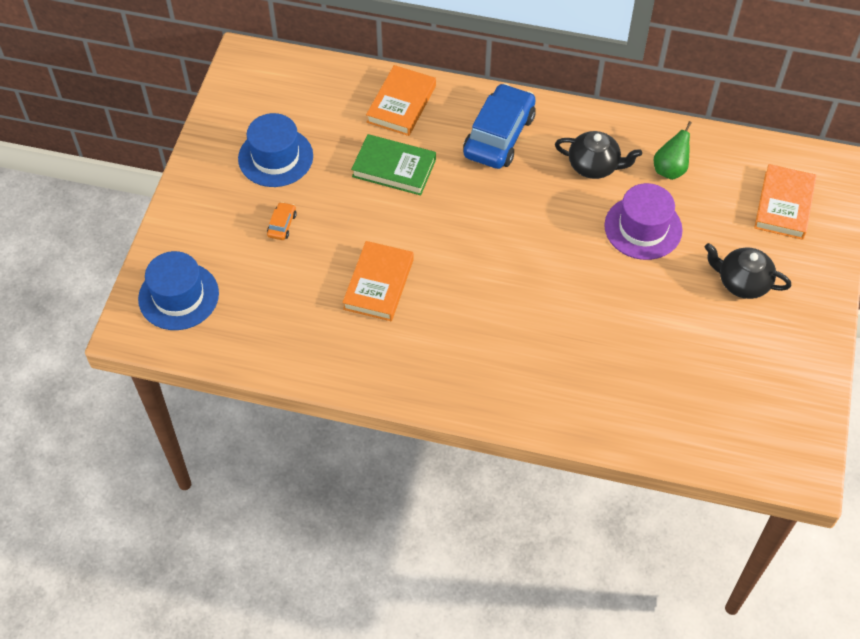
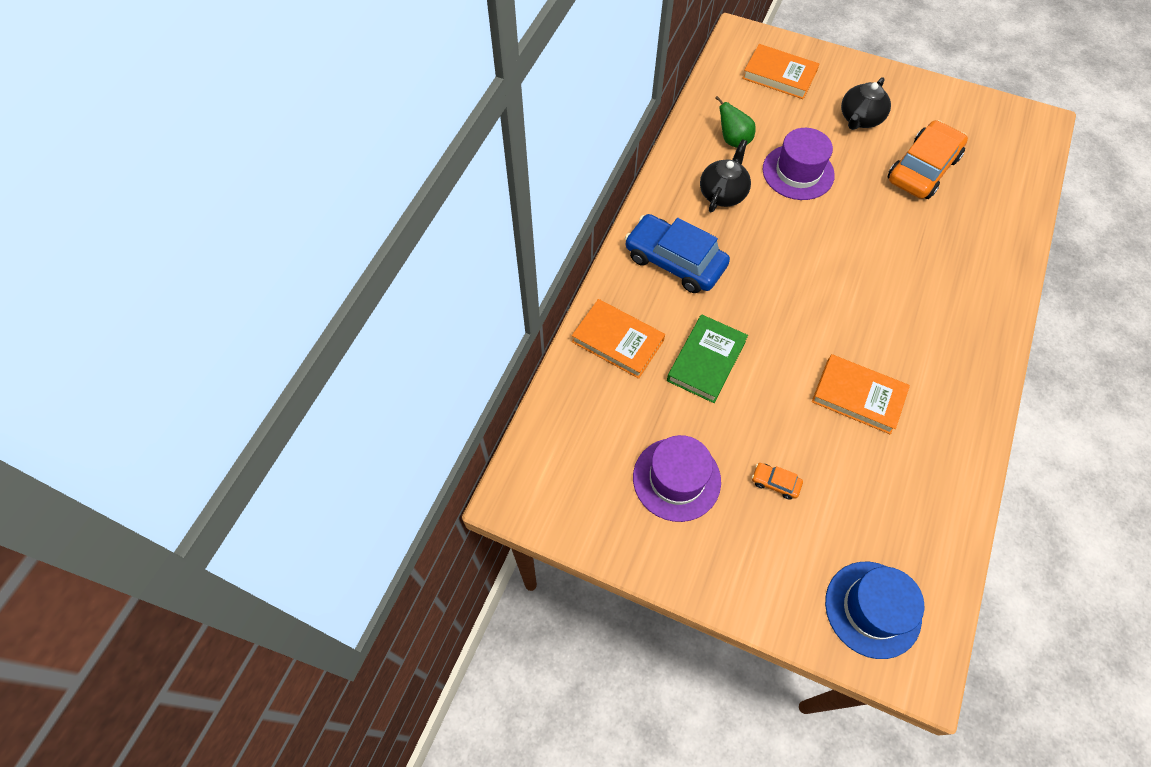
camera: 80 degrees left, 5 degrees up
(275, 157) = (676, 479): blue hat -> purple hat
(684, 342) = (922, 169): none -> orange car

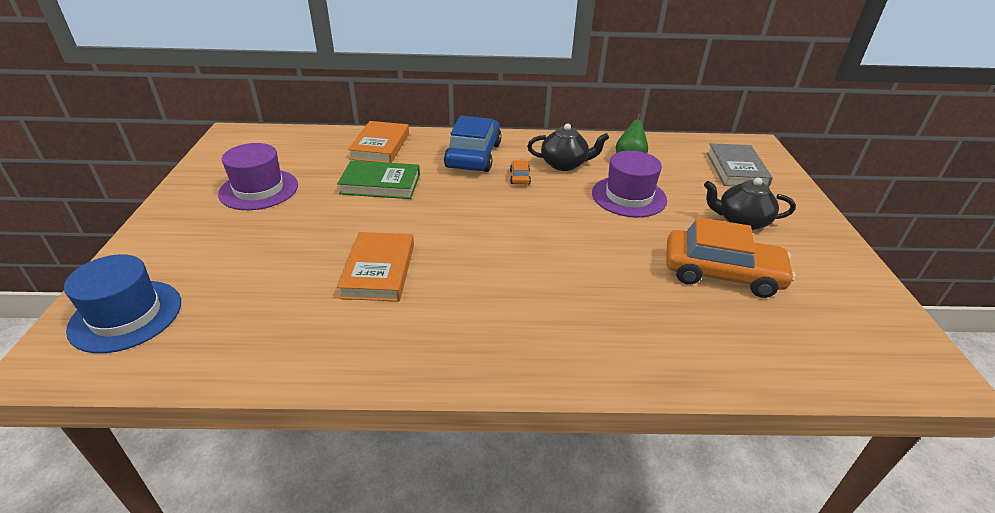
camera: 65 degrees right, 25 degrees down
(775, 483) = (264, 236): orange car -> orange car (519, 177)
(779, 75) = (736, 169): orange book -> grey book

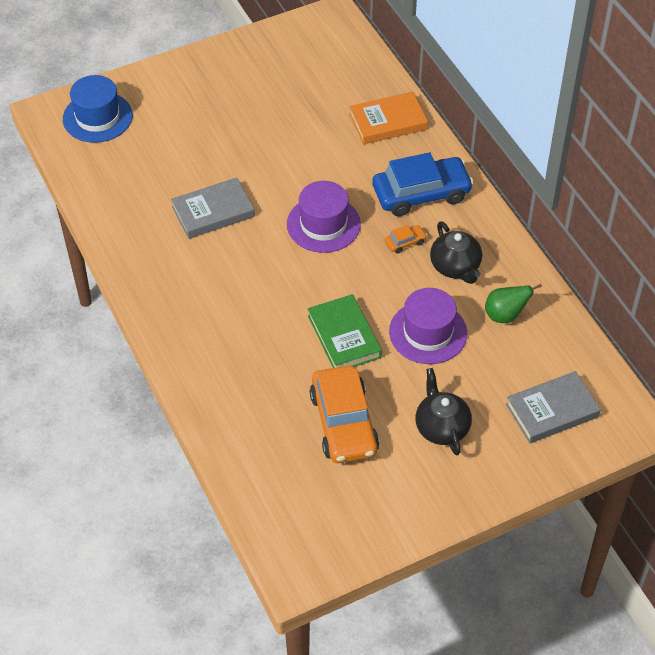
camera: 65 degrees right, 15 degrees up
(259, 189) = (264, 88): purple hat -> purple hat (323, 224)
(379, 270) = (213, 212): orange book -> grey book
(380, 184) = (324, 155): green book -> green book (344, 336)

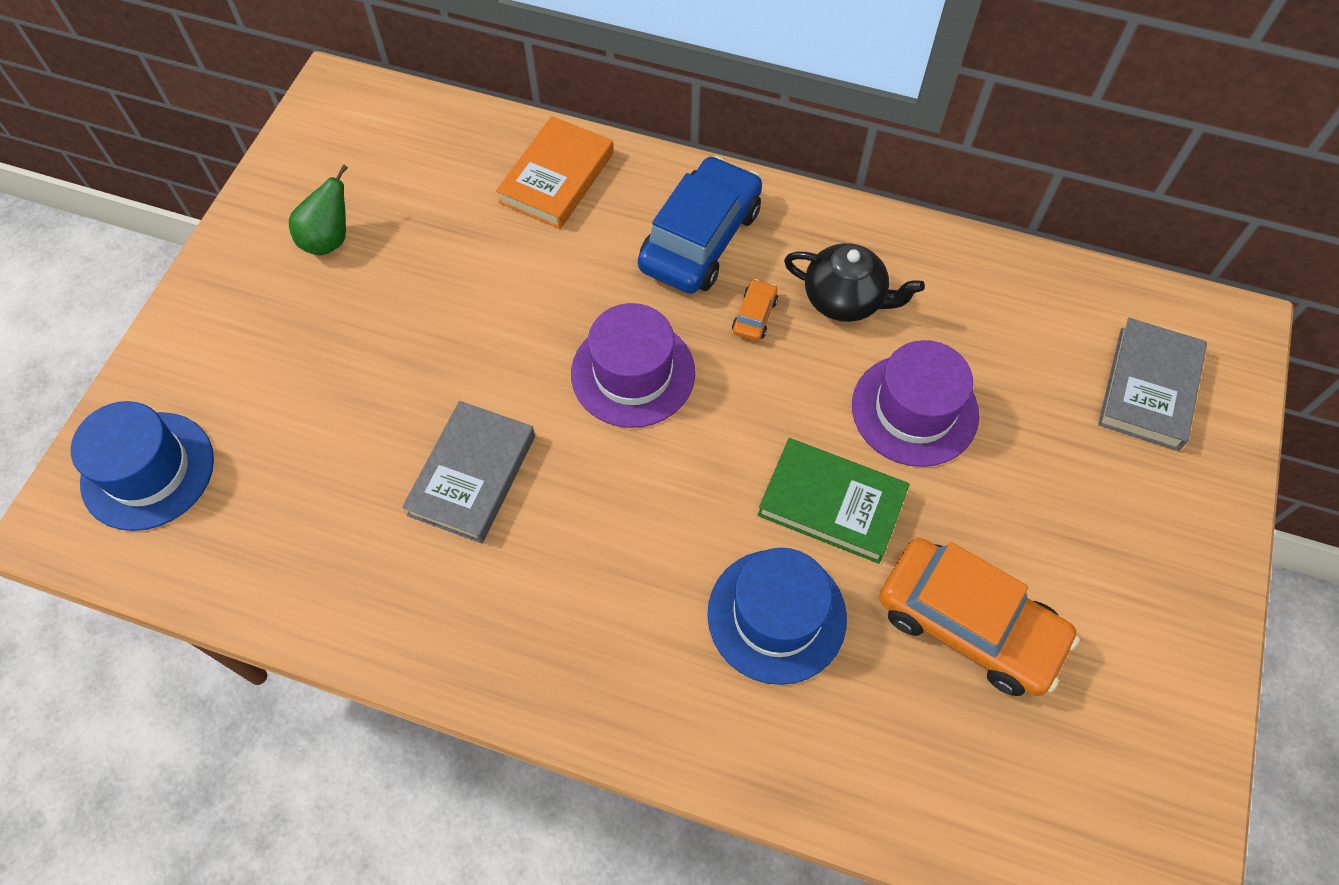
camera: 45 degrees left, 10 degrees up
(270, 355) = (776, 615): none -> blue hat
(441, 427) = (1073, 520): black teapot -> none
(505, 315) = (966, 314): green pear -> green pear (329, 239)

